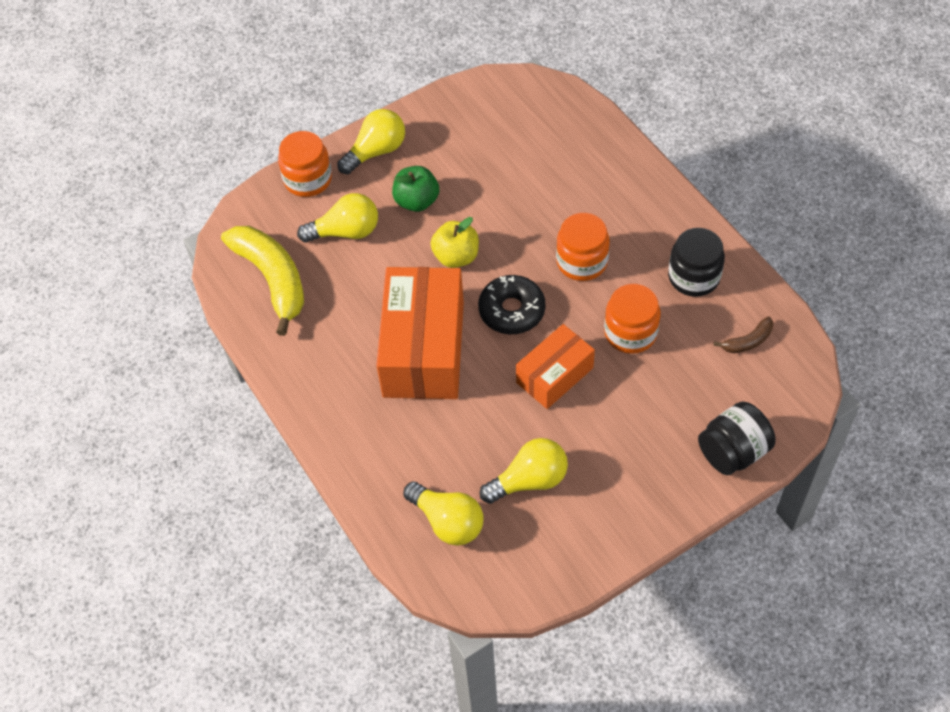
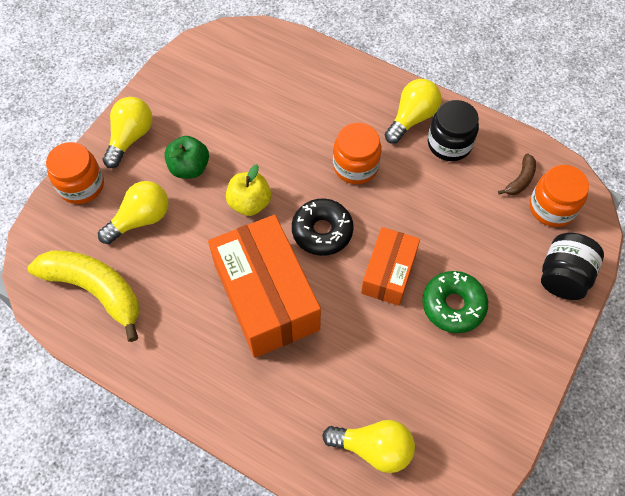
camera: 30 degrees left, 5 degrees up
(529, 480) = (420, 376): yellow light bulb -> yellow light bulb (412, 118)
(601, 431) = (453, 305): none -> green donut
(630, 332) = (428, 210): orange jar -> orange jar (552, 207)

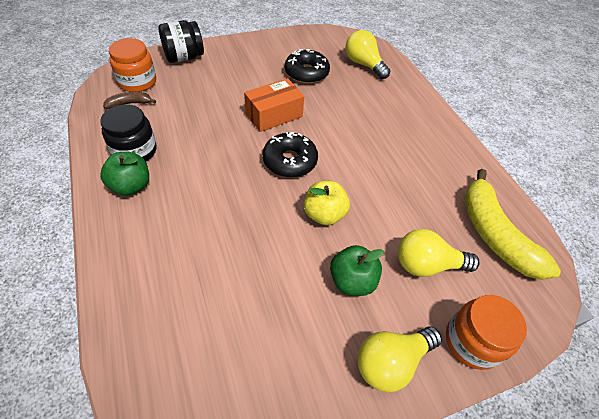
camera: 145 degrees left, 10 degrees down
(266, 297) = (364, 151): orange box -> none
(355, 166) = (217, 184): orange jar -> none
(412, 118) = (131, 186): yellow light bulb -> green apple
(421, 367) = (306, 73): none -> black donut
(453, 305) = (257, 82): green donut -> none

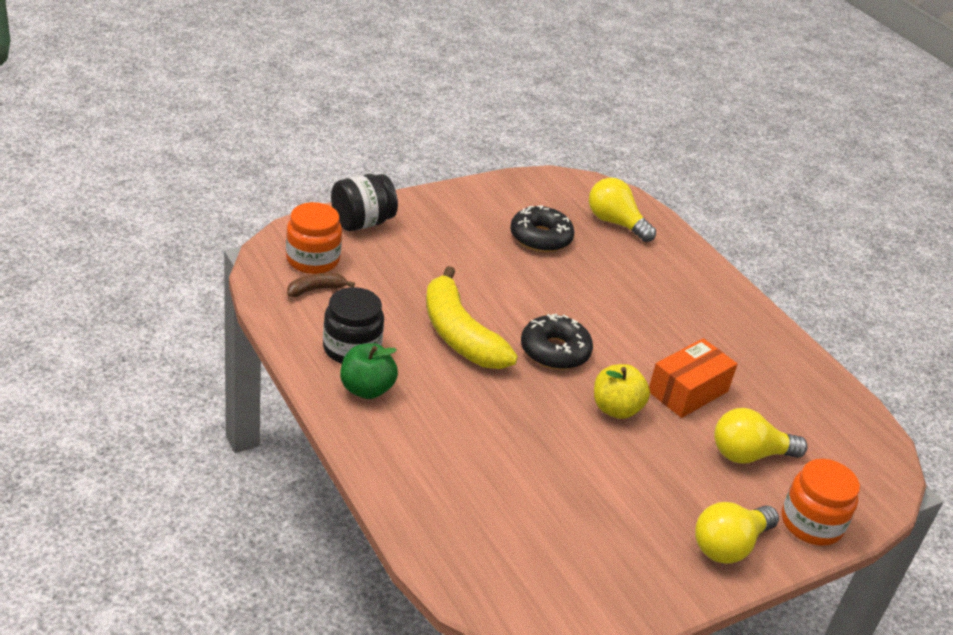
camera: 10 degrees left, 15 degrees down
(274, 115) = (515, 295): orange box -> orange box (688, 391)
(352, 281) = (667, 475): green apple -> none
(494, 234) = (820, 420): yellow banana -> yellow banana (459, 334)

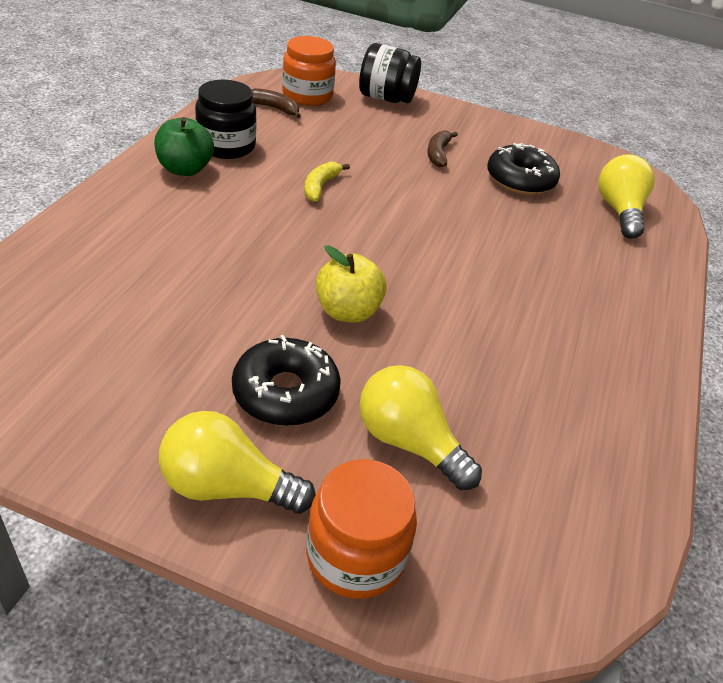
camera: 50 degrees right, 5 degrees up
(459, 334) = (320, 186): yellow banana -> yellow banana, size x0.45
(470, 251) = (438, 154): none -> brown banana
(555, 351) = (377, 243): black donut -> black donut (285, 392)
(688, 391) = (447, 352): orange box -> none

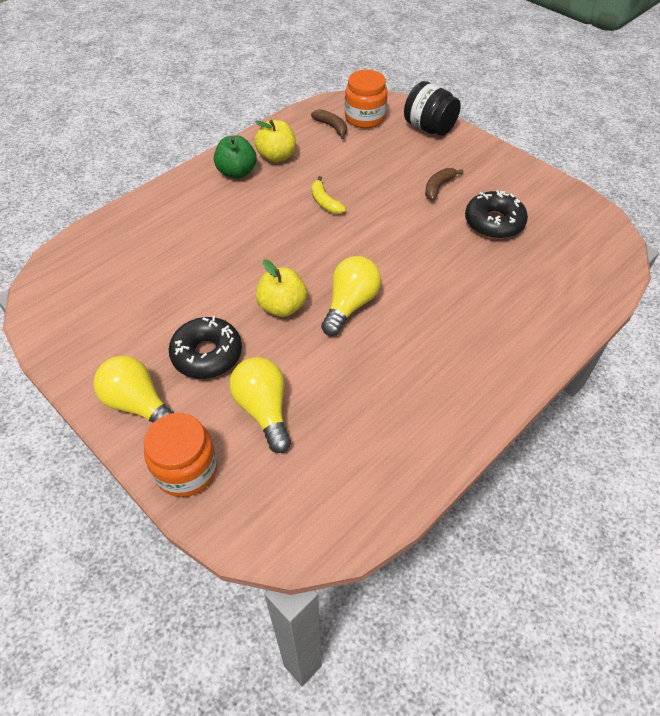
camera: 30 degrees right, 10 degrees up
(226, 146) = (276, 156): black jar -> yellow apple
(320, 186) = (325, 202): yellow banana -> yellow banana turned 75 degrees counterclockwise
(619, 211) = (564, 267): yellow light bulb -> yellow light bulb (350, 305)

